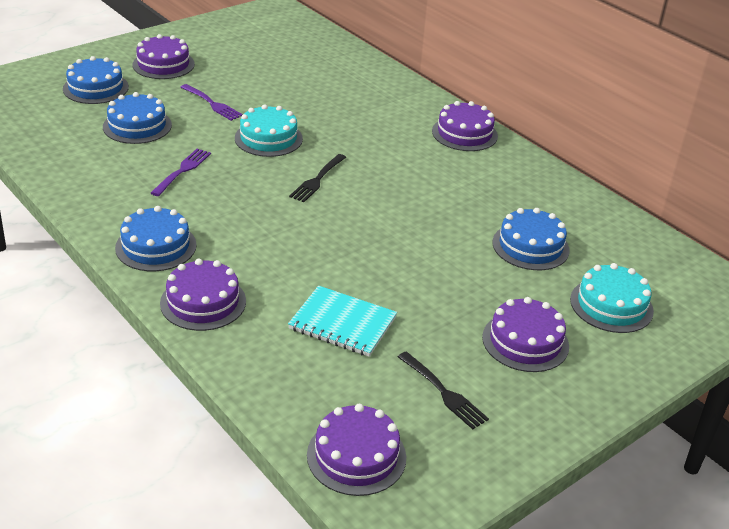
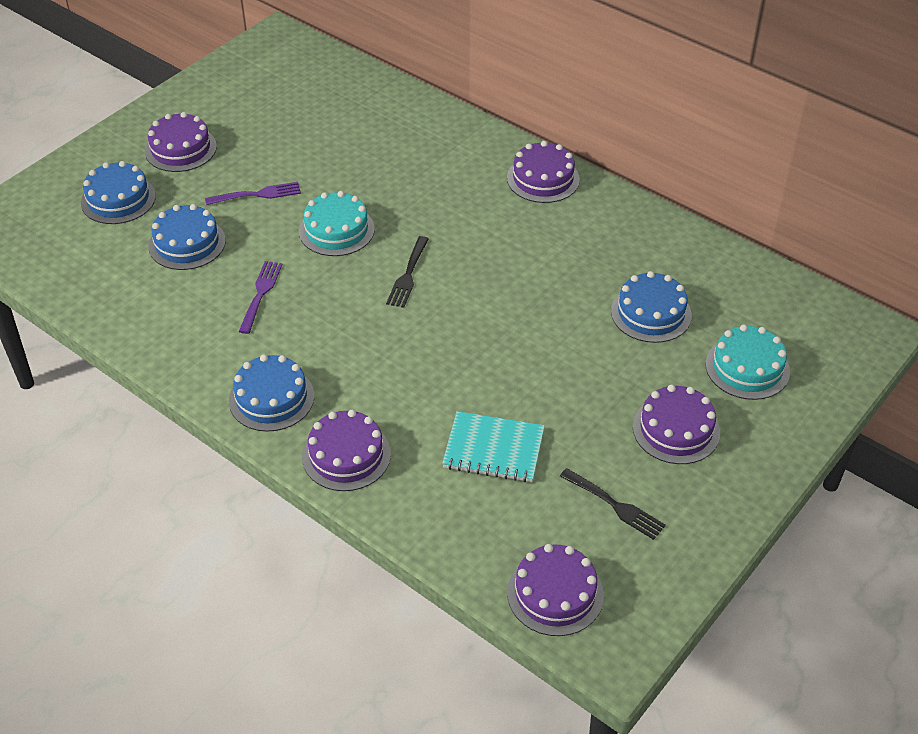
camera: 10 degrees left, 10 degrees up
(212, 104) = (257, 194): purple fork -> purple fork turned 45 degrees counterclockwise

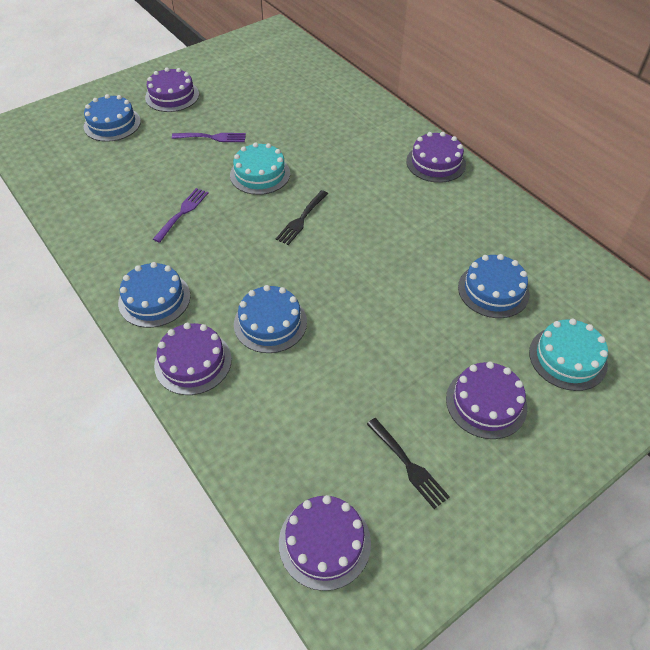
camera: 15 degrees right, 5 degrees up
(187, 243) = (145, 164): blue cake -> blue cake (270, 323)
(493, 449) = (318, 384): turquoise notebook -> none

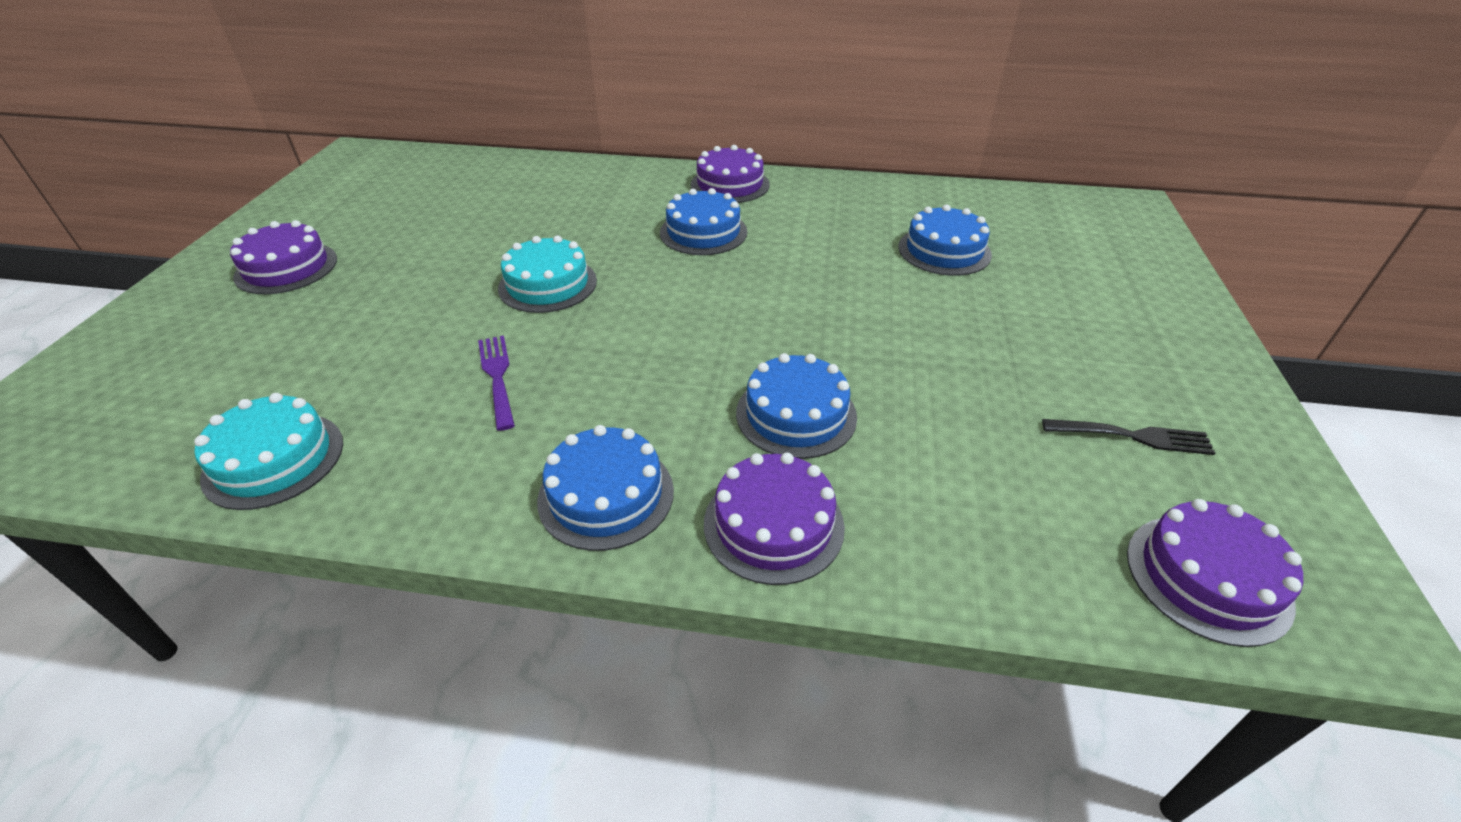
camera: 45 degrees left, 10 degrees down
(112, 124) = (217, 341): blue cake -> blue cake (703, 232)
(212, 137) = (421, 281): purple fork -> none
(301, 219) = (669, 298): black fork -> none
(486, 403) = (1090, 337): purple cake -> none
(567, 358) = (1078, 263): turquoise cake -> turquoise cake (274, 459)

